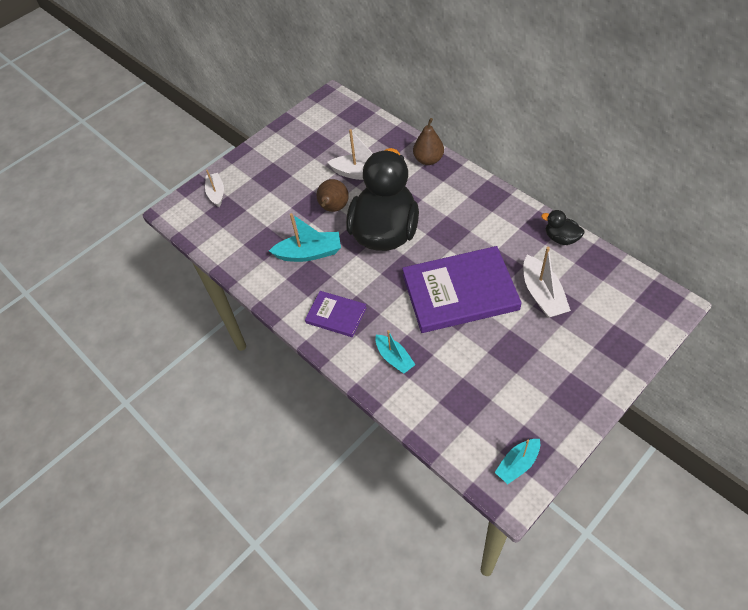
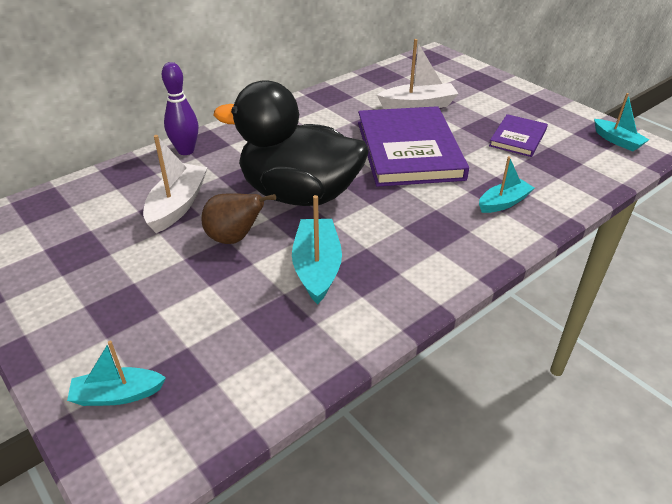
camera: 90 degrees left, 15 degrees down
(216, 193) = (118, 395): white boat -> turquoise boat
(336, 315) = (437, 246): purple book -> purple book (518, 138)
(428, 160) = (186, 151): brown pear -> purple bowling pin
(561, 238) = (347, 88): black duck -> none

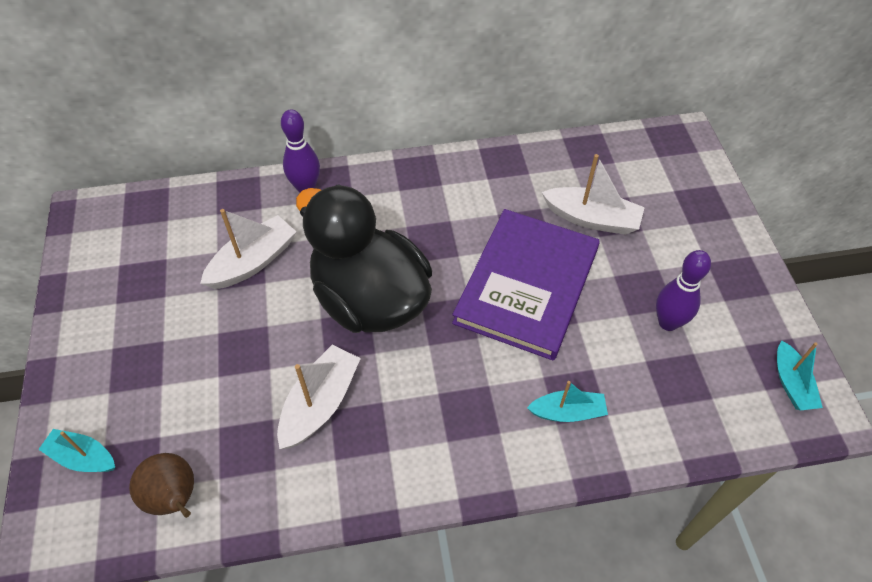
camera: 30 degrees right, 15 degrees up
(234, 238) = (274, 329): brown pear -> brown pear (174, 498)
(317, 268) = (320, 404): turquoise boat -> white boat
(518, 138) = (668, 322): purple book -> purple bowling pin

